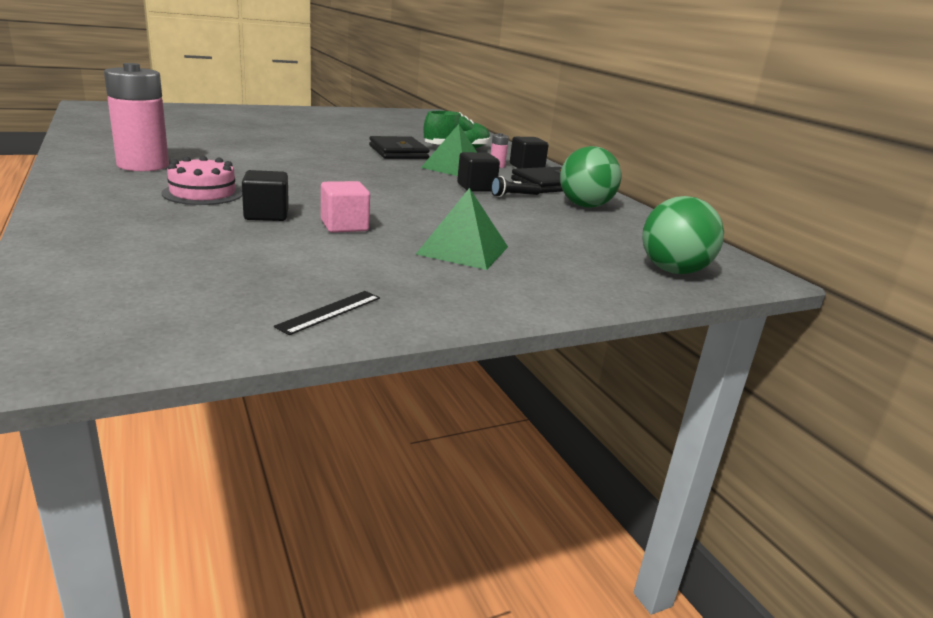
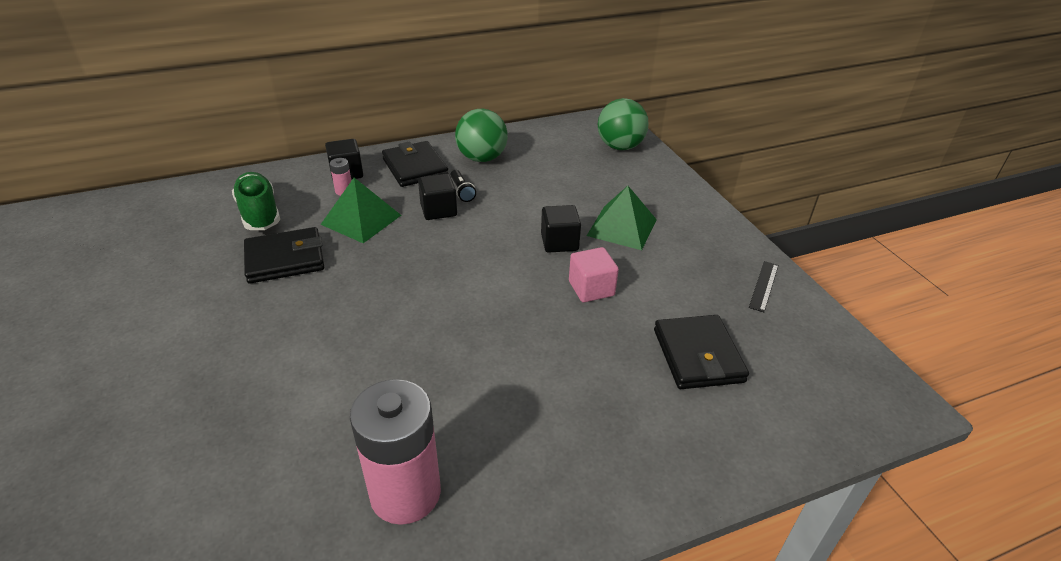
camera: 85 degrees left, 15 degrees up
(203, 193) = (522, 401): pink cake -> none
(215, 255) = (698, 355): none -> black wallet
(266, 215) = (579, 340): black cube -> black cube (559, 242)
(330, 312) = (764, 286): black ruler -> black ruler turned 75 degrees clockwise

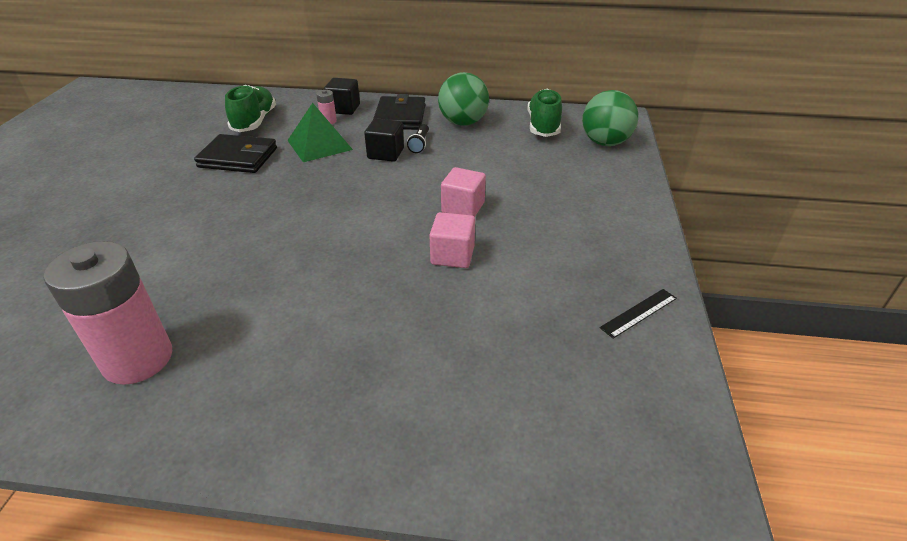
camera: 30 degrees right, 0 degrees up
(556, 143) = (543, 126): none -> green shoe
(559, 242) = (463, 207): black cube -> pink cube
(622, 227) = (536, 212): green pyramid -> none
(698, 355) = (497, 352): black wallet -> none

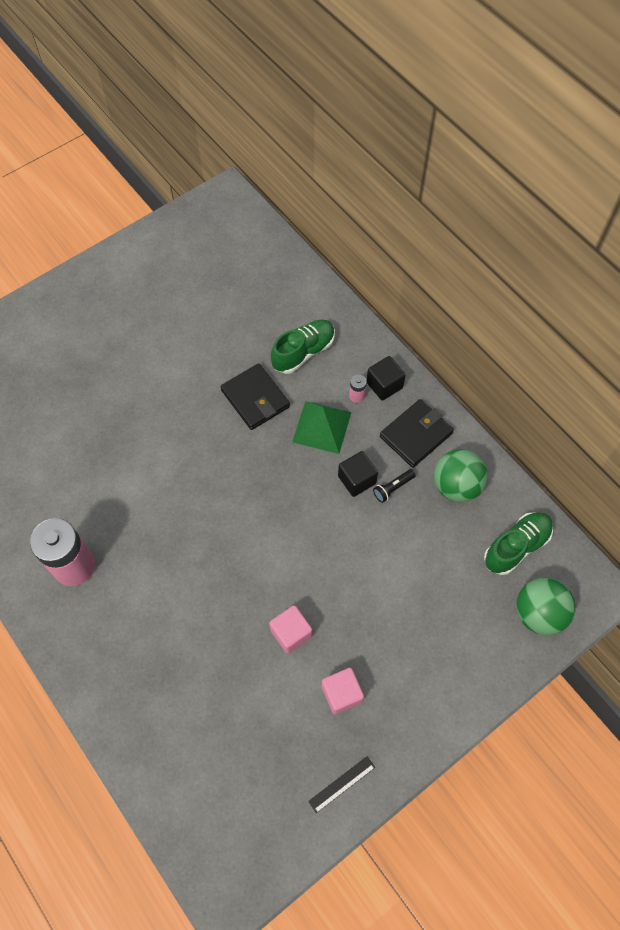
camera: 45 degrees right, 25 degrees up
(463, 207) = (345, 592): pink cube -> pink cube (341, 694)
(639, 313) = (342, 784): black ruler -> black ruler turned 45 degrees counterclockwise

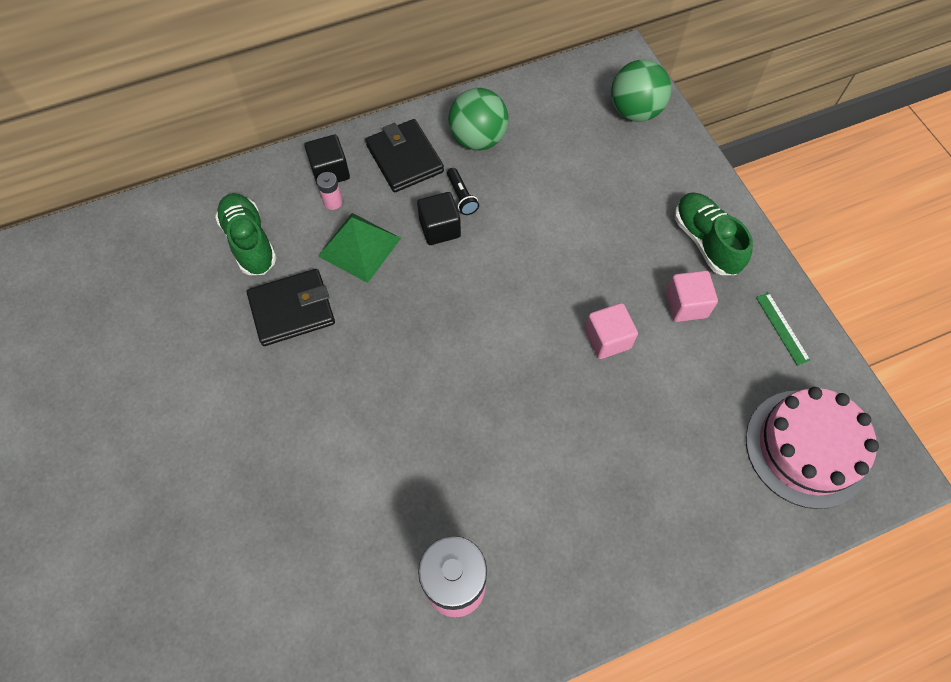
camera: 75 degrees left, 0 degrees up
(232, 817) = (807, 448): none -> pink cake
(342, 784) = (782, 328): black ruler -> green ruler
(516, 547) = (561, 108): green shoe -> green shoe (705, 241)

